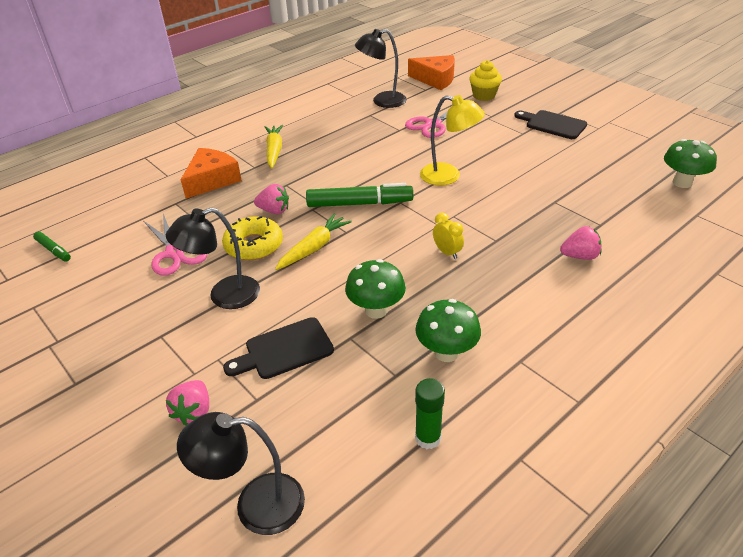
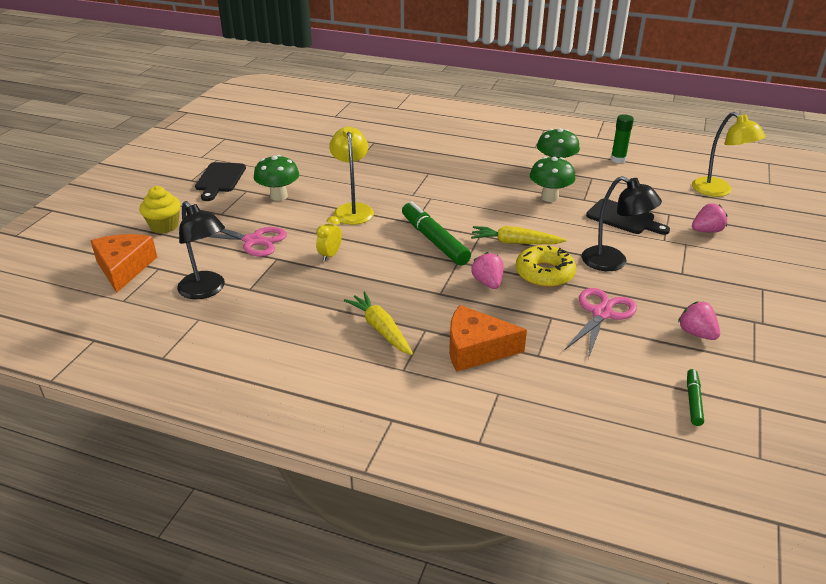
camera: 120 degrees left, 5 degrees down
(255, 505) = (718, 191): black lamp -> yellow lamp
(274, 151) = (380, 329): yellow carrot -> yellow carrot turned 90 degrees clockwise
(447, 252) = (461, 187): yellow clock -> yellow clock (330, 255)
(579, 256) = (418, 144): pink strawberry -> pink strawberry (696, 333)
(682, 182) = (293, 122): green mushroom -> green mushroom (279, 196)

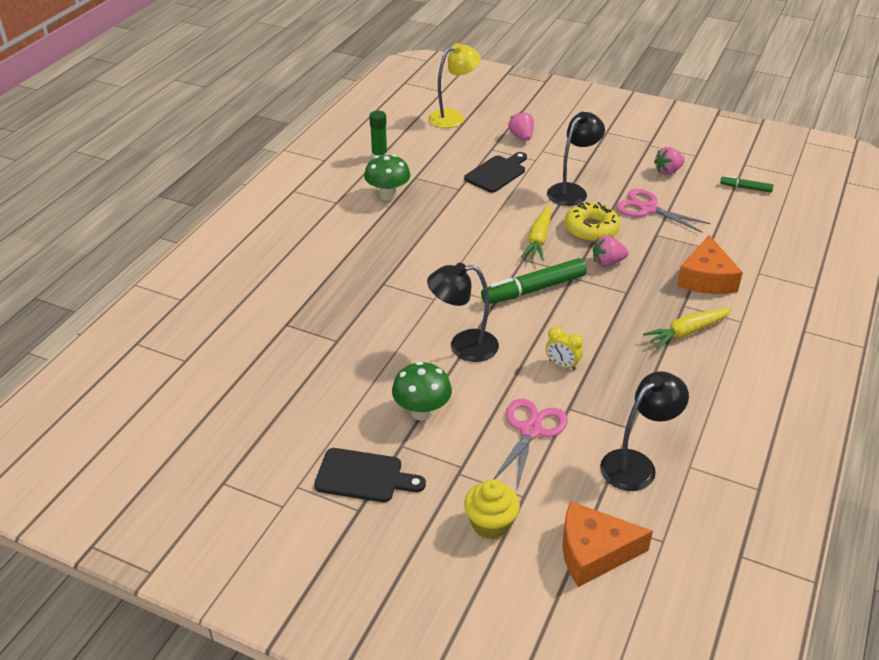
camera: 85 degrees left, 5 degrees up
(353, 209) = (463, 346): yellow lamp -> black lamp
(549, 197) = (452, 208): green mushroom -> none

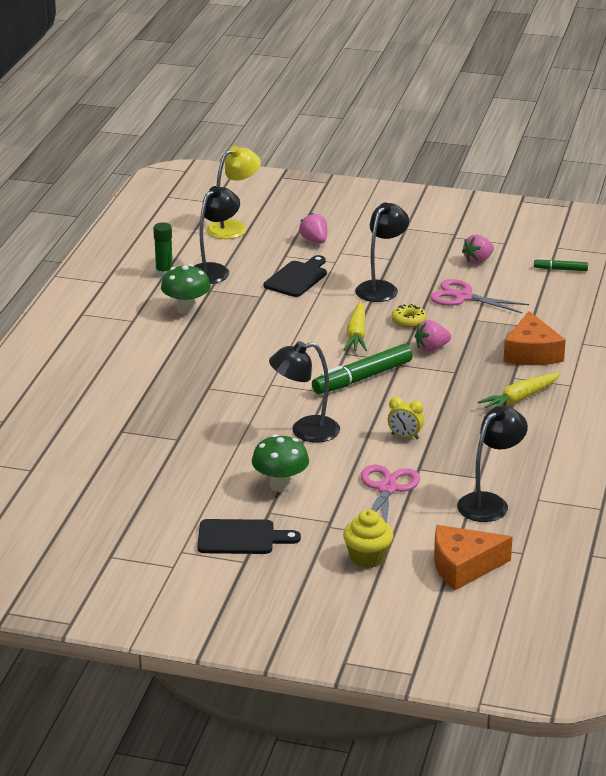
camera: 10 degrees left, 10 degrees down
(424, 158) = (214, 270): none -> black lamp
(591, 229) = (408, 321): yellow donut -> yellow donut, size x0.61

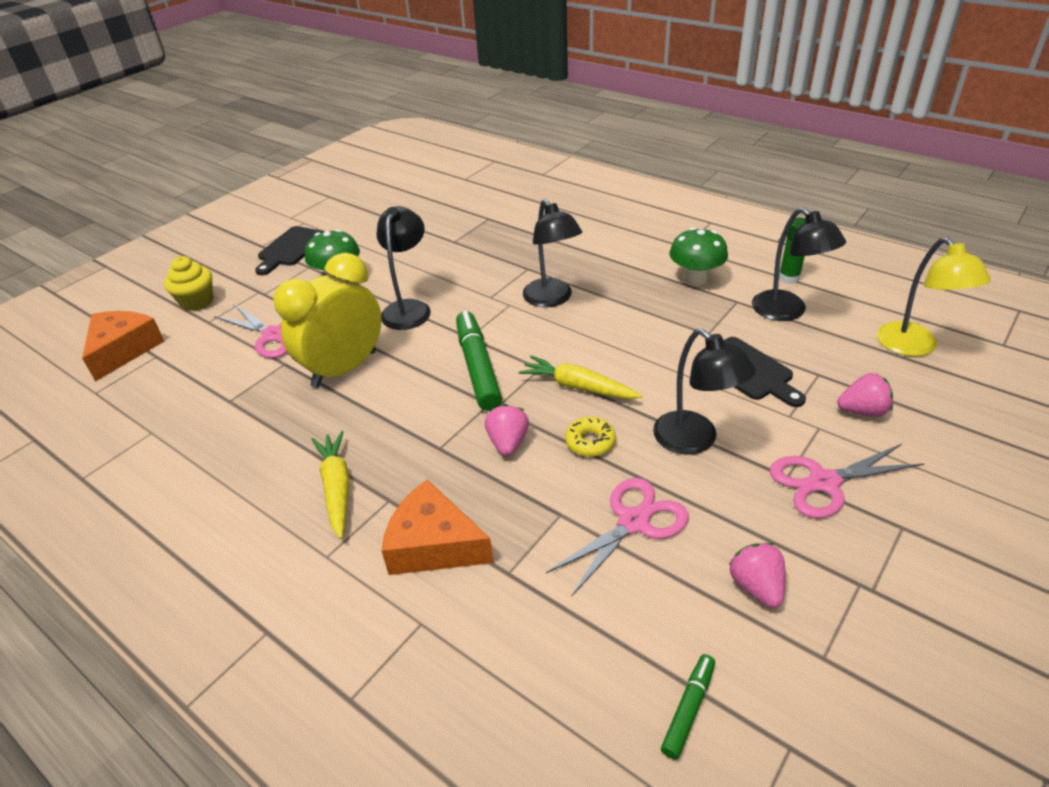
camera: 115 degrees right, 10 degrees up
(388, 248) = (824, 482): none -> pink scissors
(405, 436) = (344, 369): yellow clock -> yellow clock, size x2.38
(489, 503) = (184, 395): black lamp -> black lamp (552, 299)

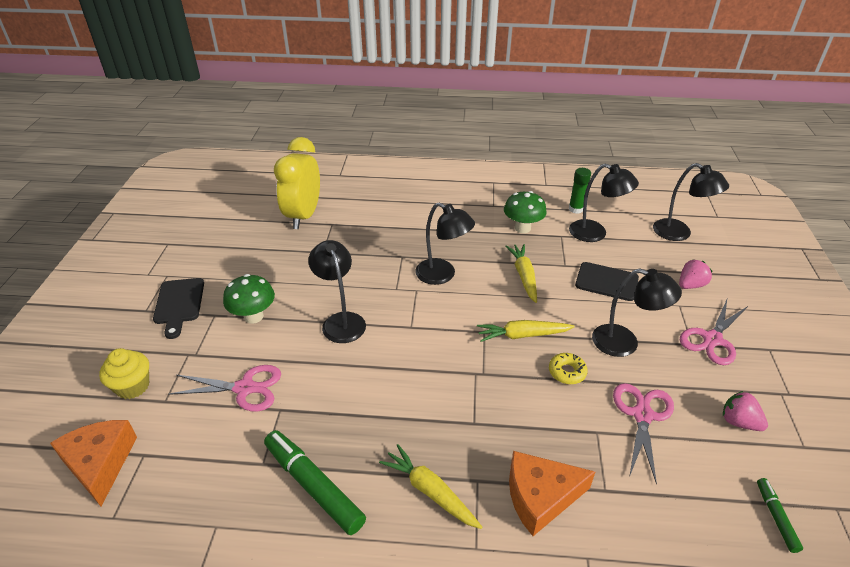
camera: 35 degrees left, 0 degrees up
(344, 369) = (338, 392): yellow clock -> yellow clock (303, 216)
(478, 367) = (441, 348): green marker -> green marker (313, 486)
(508, 443) = (516, 397): pink strawberry -> none
(643, 329) = (524, 276): none -> yellow carrot
(914, 347) = (679, 233): yellow lamp -> black lamp

